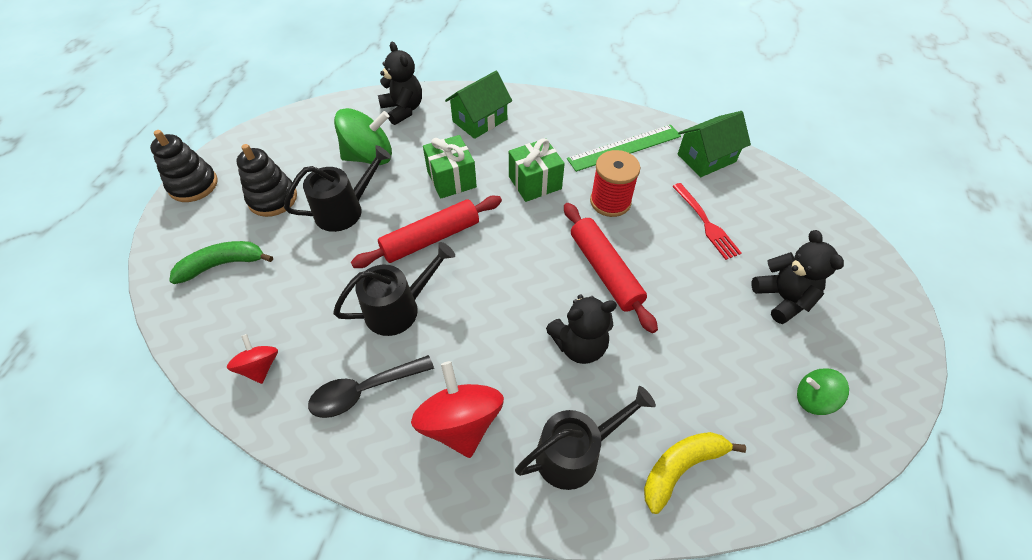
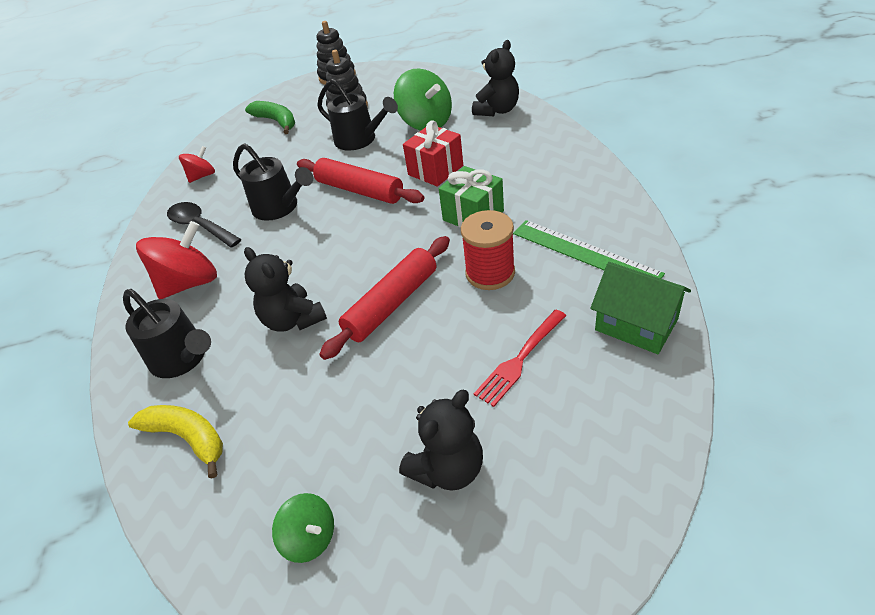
camera: 70 degrees right, 10 degrees down
(451, 179) = (435, 170): green gift -> red gift
(480, 120) = (526, 151): green house -> none
(813, 399) = (310, 538): green spinning top -> green spinning top turned 135 degrees clockwise

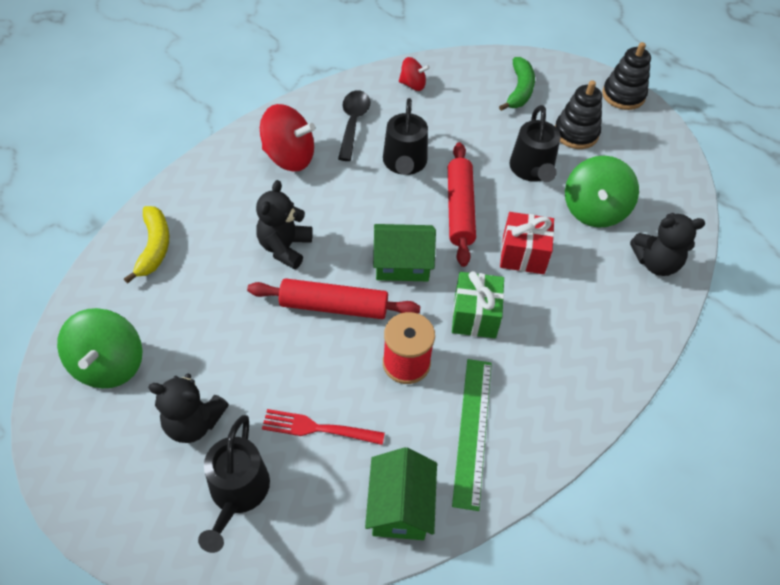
camera: 50 degrees right, 10 degrees up
(182, 358) = (217, 200): black watering can -> black watering can (237, 492)
(310, 538) = (109, 364): green spinning top -> green spinning top, size x1.78
(384, 243) = (402, 264): none -> green house

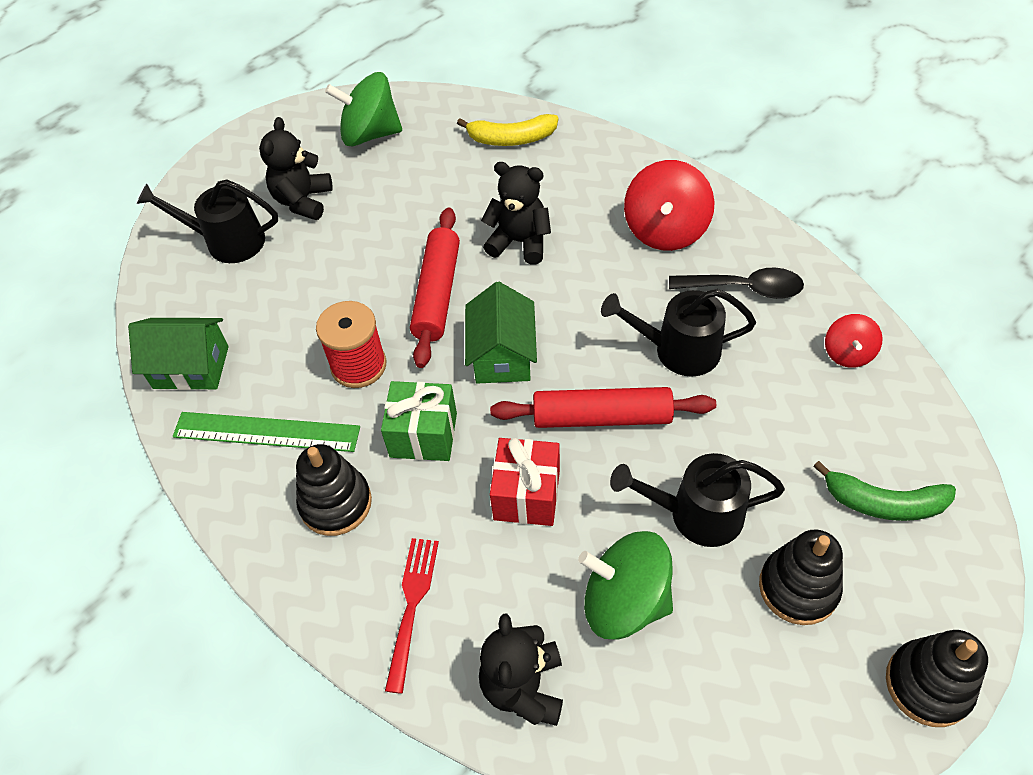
camera: 95 degrees right, 0 degrees up
(318, 428) = (286, 293): red fork -> red fork (412, 606)
(537, 373) = (336, 503): none -> black stacking toy

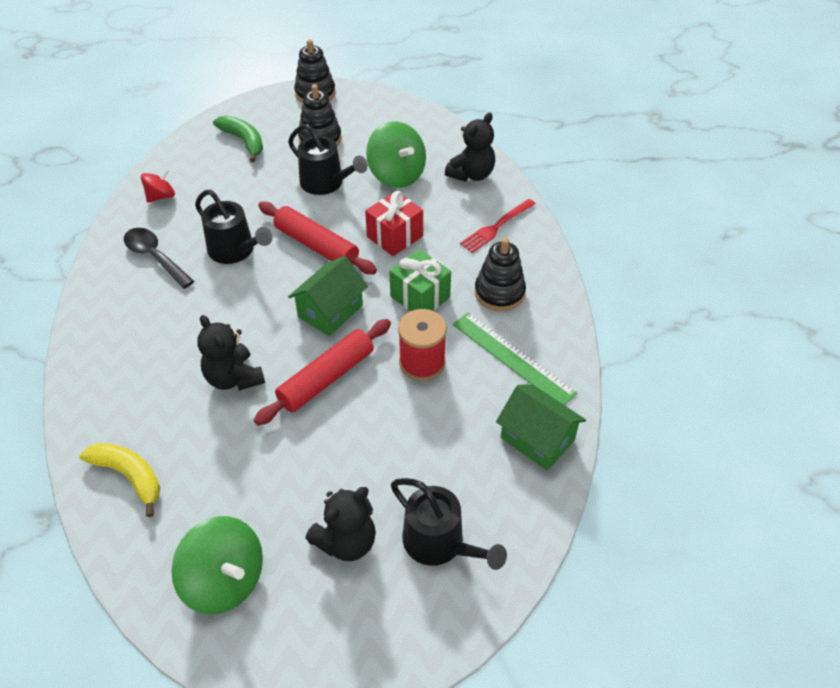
camera: 145 degrees left, 5 degrees down
(665, 230) = (140, 320): red spinning top -> none

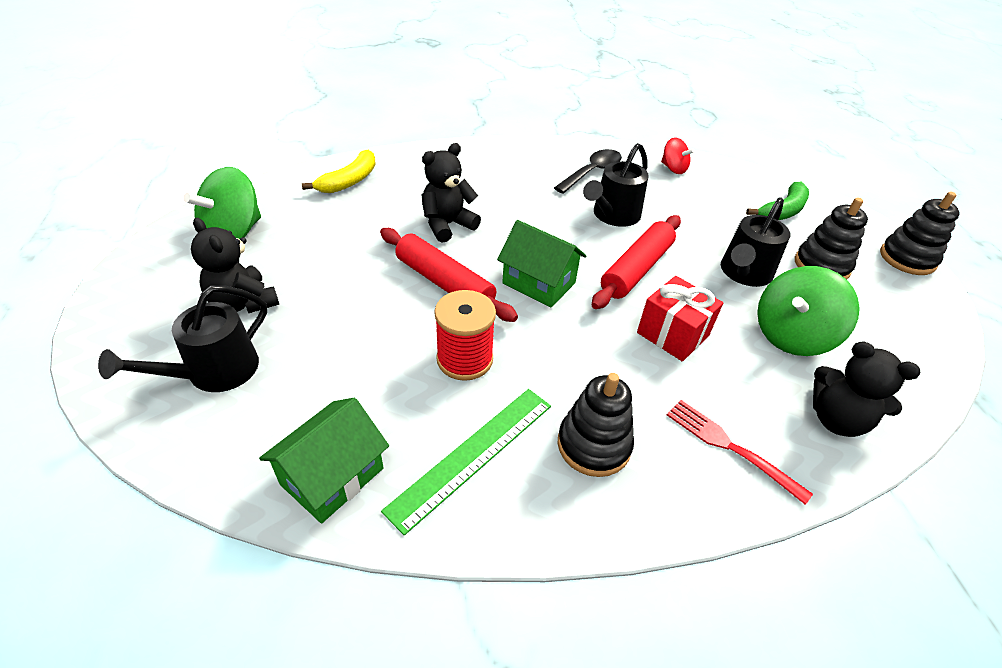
camera: 85 degrees right, 5 degrees down
(420, 297) = (572, 358): green gift -> none

